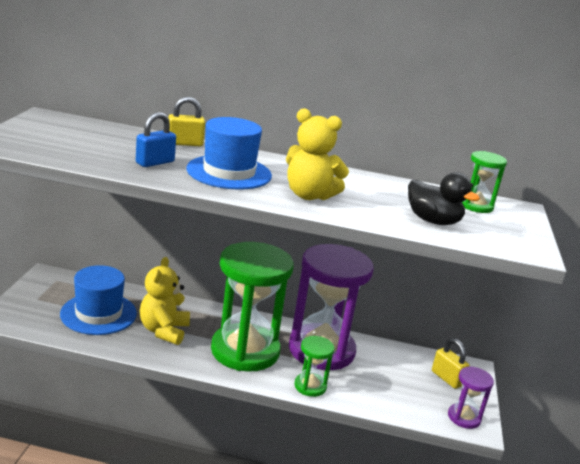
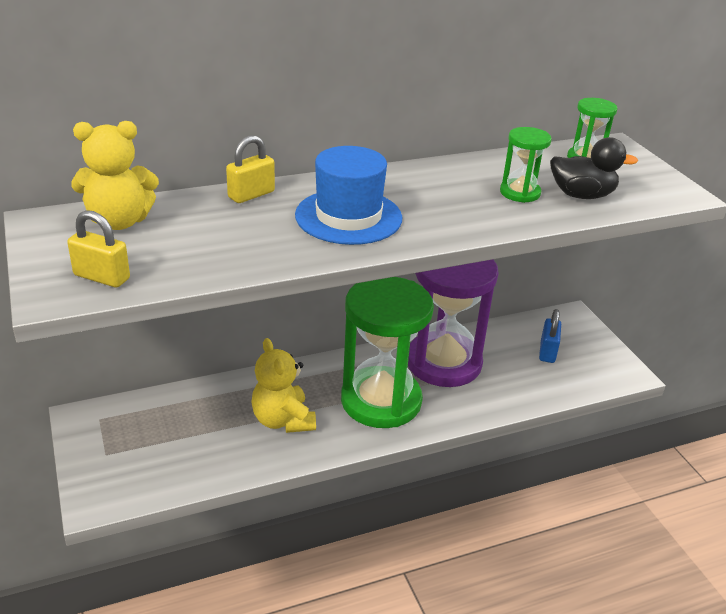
camera: 30 degrees left, 10 degrees up
(98, 314) = (195, 436): blue hat -> none
(155, 162) = (263, 238): blue padlock -> blue padlock (547, 352)
(309, 195) = (455, 213): yellow teddy bear -> yellow teddy bear (119, 221)
(310, 386) = (473, 407): green hourglass -> green hourglass (520, 193)
(447, 378) = (565, 337): yellow padlock -> yellow padlock (102, 277)
(464, 417) = (613, 370): purple hourglass -> none

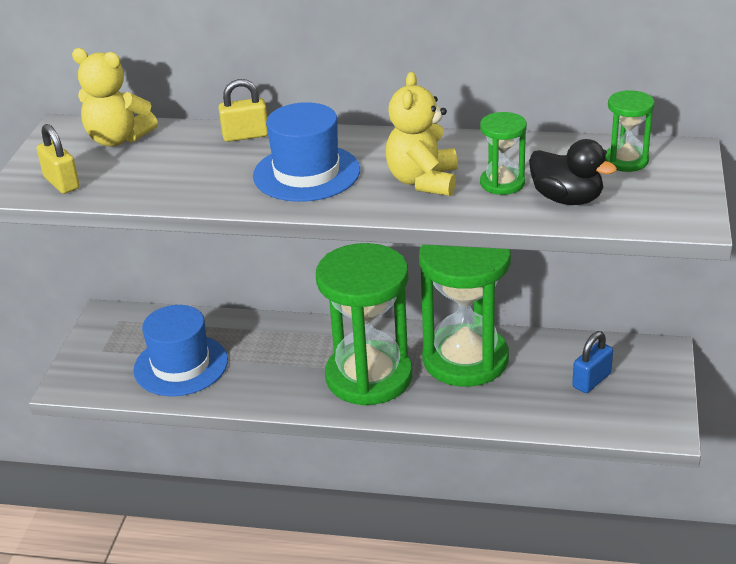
camera: 35 degrees right, 0 degrees up
(201, 443) = (181, 365): none -> blue hat
(283, 420) = (264, 367): yellow teddy bear -> yellow teddy bear (423, 181)
(443, 362) = (465, 359): purple hourglass -> green hourglass

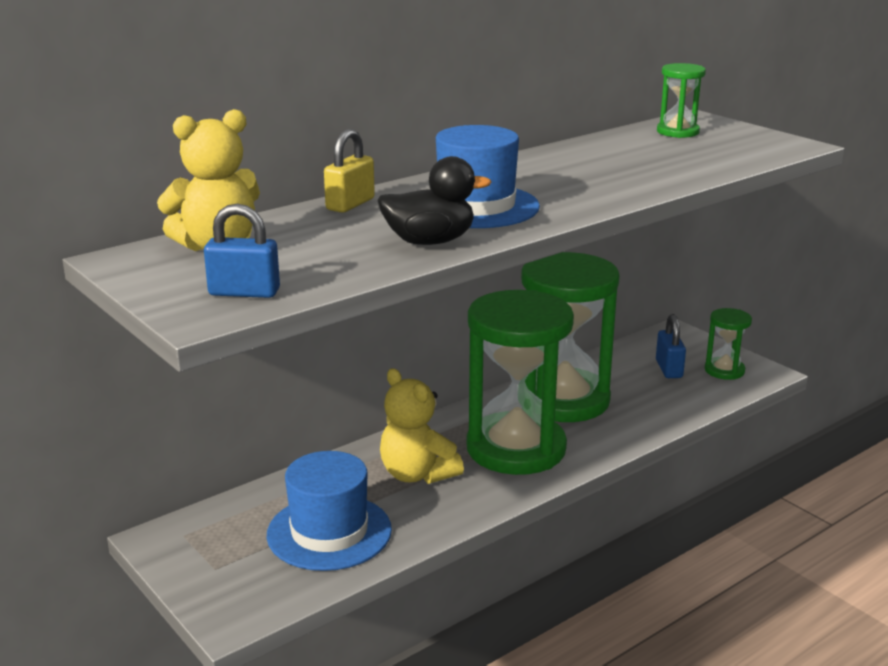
camera: 50 degrees left, 10 degrees down
(61, 183) = (244, 292): yellow padlock -> blue padlock
(423, 181) = (580, 181): yellow teddy bear -> yellow teddy bear (417, 474)
(502, 183) = (637, 165): green hourglass -> green hourglass (724, 370)
(567, 199) = (700, 158): black duck -> black duck (429, 242)

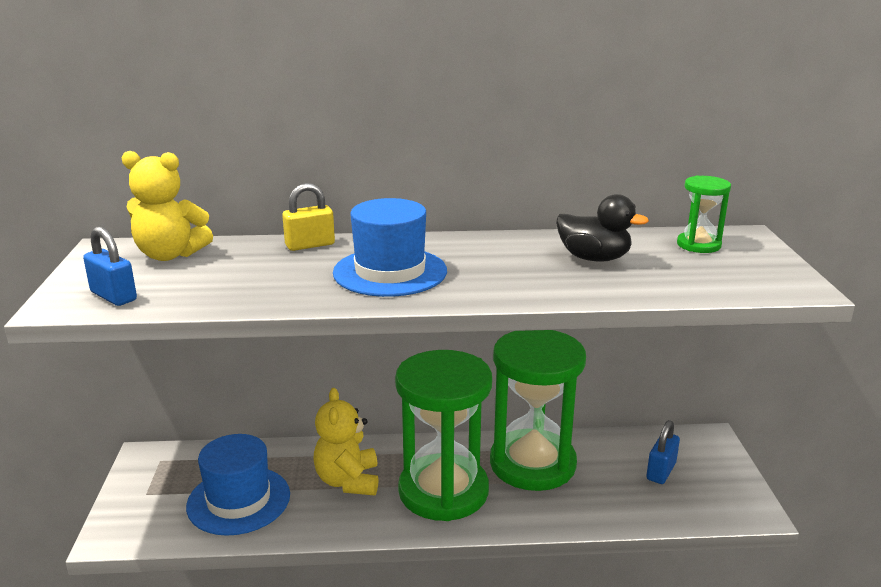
camera: 35 degrees right, 0 degrees up
(429, 242) = (298, 293): black duck -> black duck (594, 258)
(724, 370) = (714, 493): green hourglass -> none

